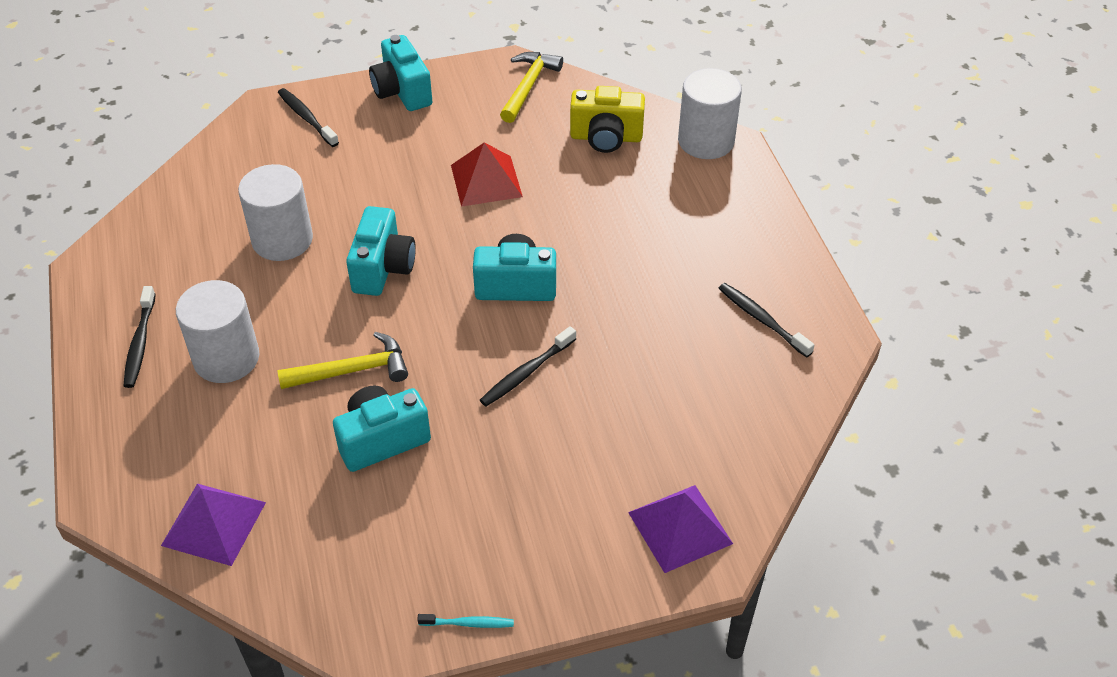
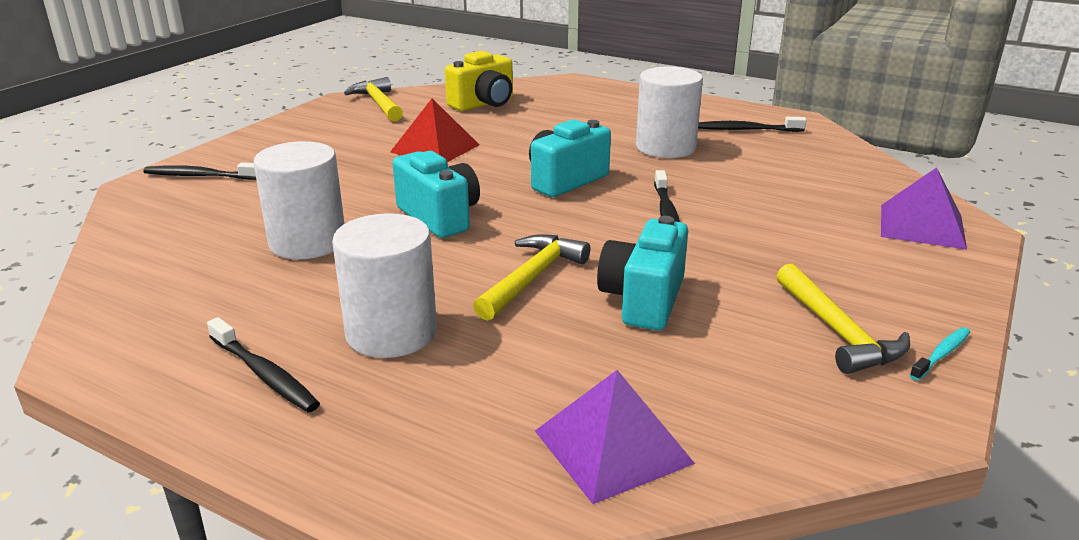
camera: 45 degrees left, 20 degrees down
(402, 92) = (273, 136): turquoise camera -> none
(443, 557) = (838, 332): none -> yellow hammer
(706, 141) = (552, 85): white cylinder -> white cylinder (665, 147)

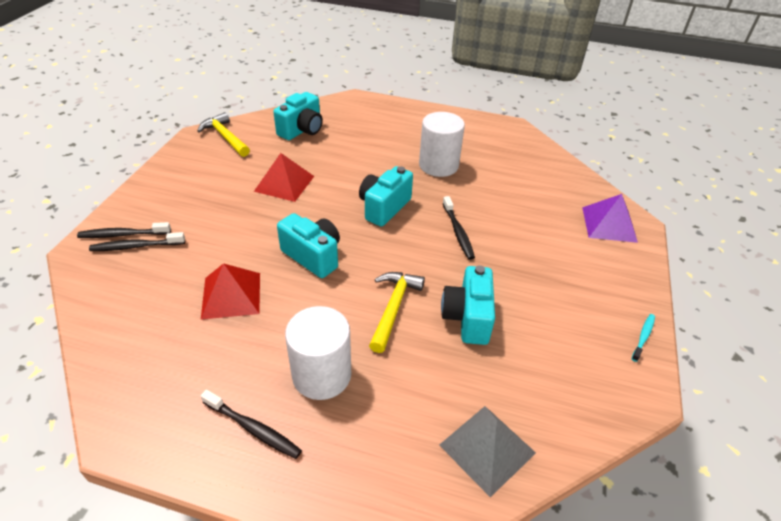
camera: 15 degrees left, 15 degrees up
(307, 242) = (231, 295): white cylinder -> red pyramid
(484, 104) = (302, 130): yellow camera -> turquoise camera
(612, 446) = (487, 448): purple pyramid -> grey pyramid
(746, 130) = (484, 141): black toothbrush -> black toothbrush (136, 246)
(838, 332) = (585, 327): yellow hammer -> none

